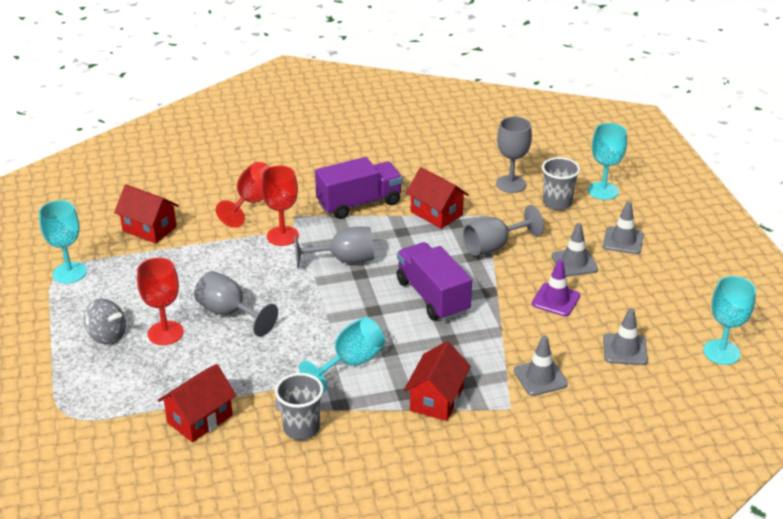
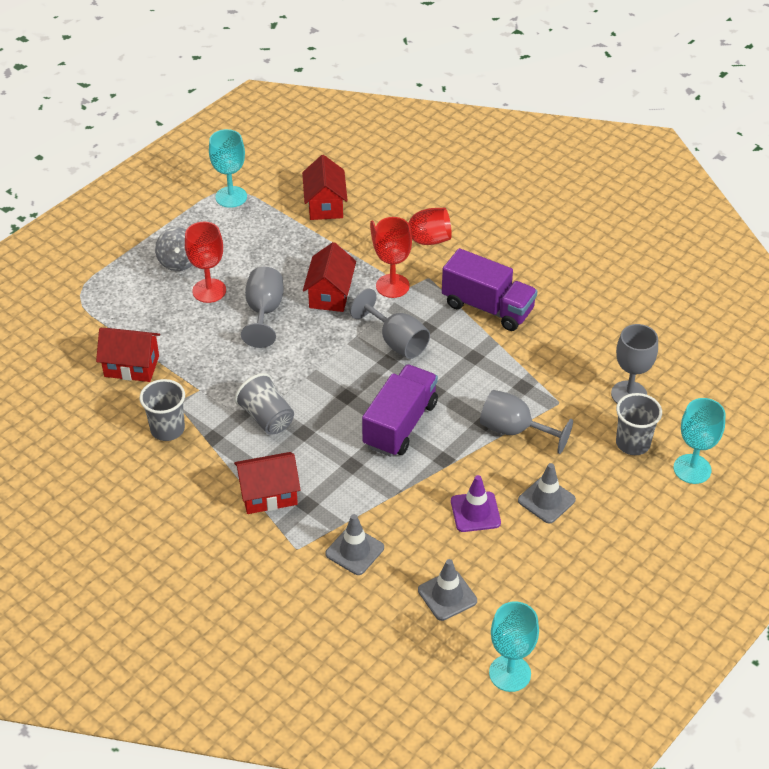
camera: 55 degrees right, 10 degrees up
(351, 363) = (267, 418): turquoise goblet -> grey cup
(436, 213) = (525, 366): red house -> red house (330, 294)
(623, 241) = (620, 522): grey traffic cone -> none

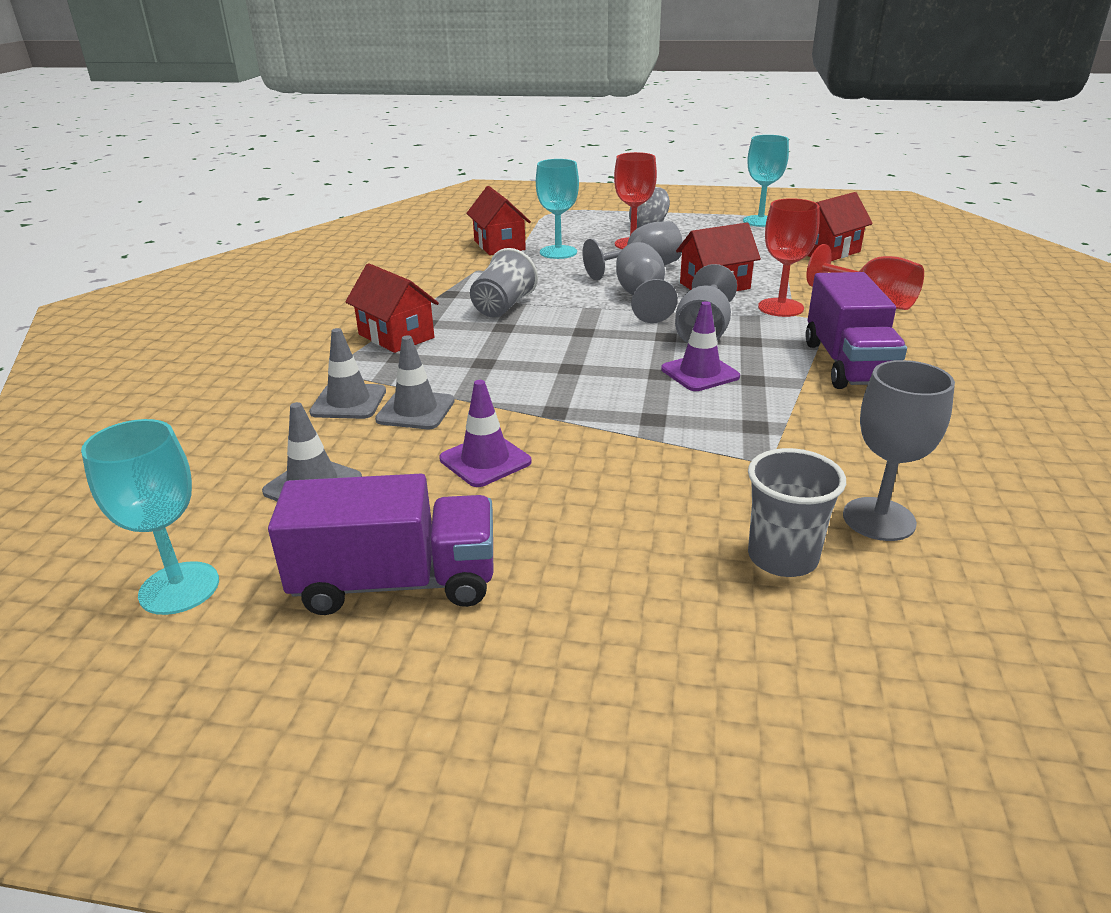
camera: 60 degrees right, 15 degrees down
(167, 429) = (438, 275): grey cup -> none
(400, 424) = (579, 370): purple truck -> purple truck (396, 583)
(448, 374) = (700, 373): none -> purple traffic cone
(514, 430) = (667, 444): grey goblet -> grey goblet (642, 298)
(546, 500) = (566, 511): grey traffic cone -> grey traffic cone (415, 410)
(692, 469) = (815, 652): turquoise goblet -> turquoise goblet (558, 252)

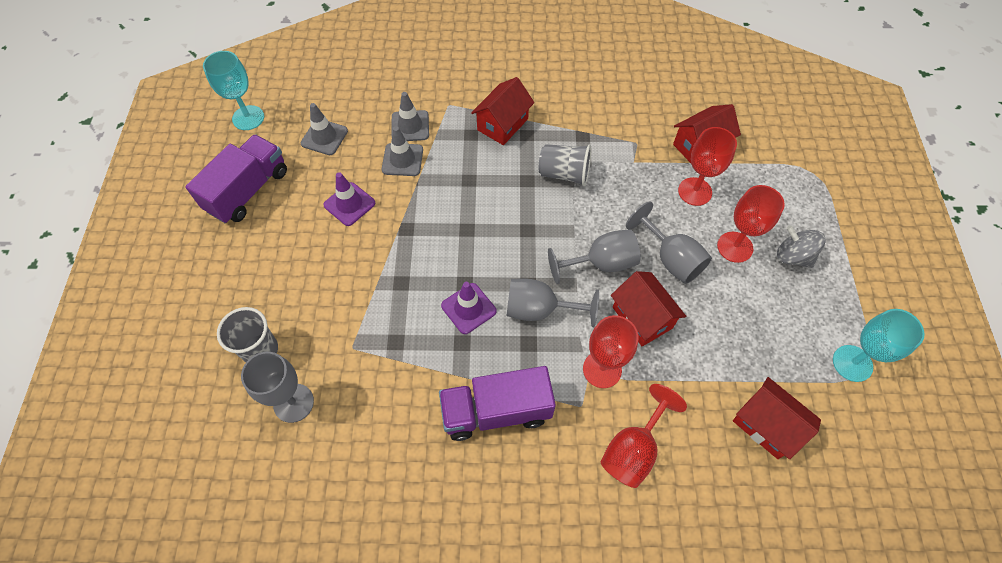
camera: 80 degrees right, 30 degrees up
(396, 583) = (248, 191): purple truck -> purple truck turned 135 degrees counterclockwise
(558, 252) = (695, 191): turquoise goblet -> red goblet

